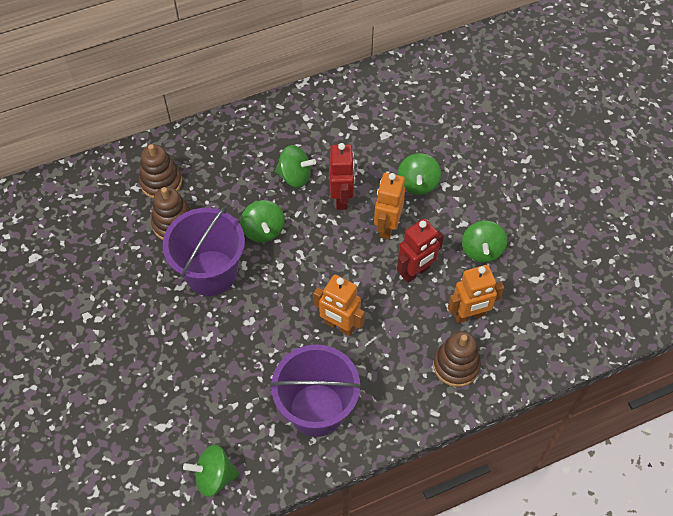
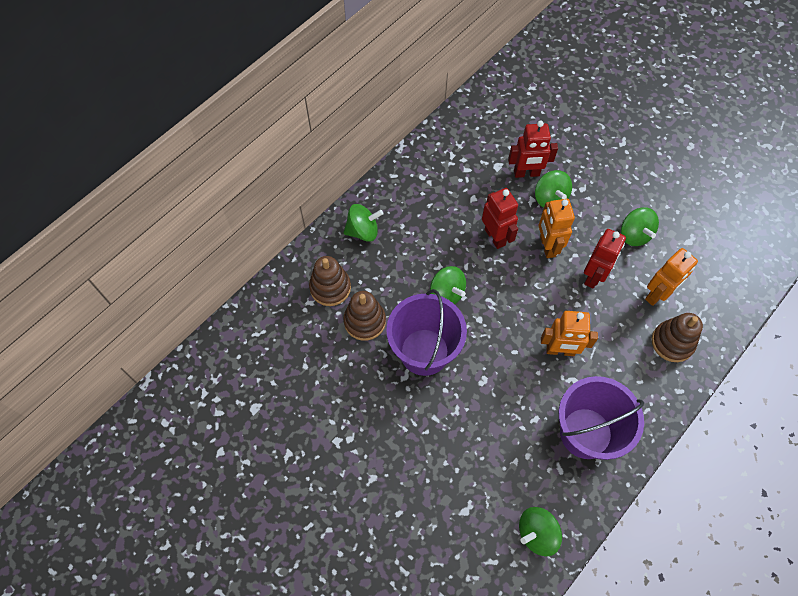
camera: 25 degrees left, 5 degrees up
(295, 176) = (444, 234): green spinning top -> green spinning top (363, 231)
(409, 152) = (526, 173): none -> red robot

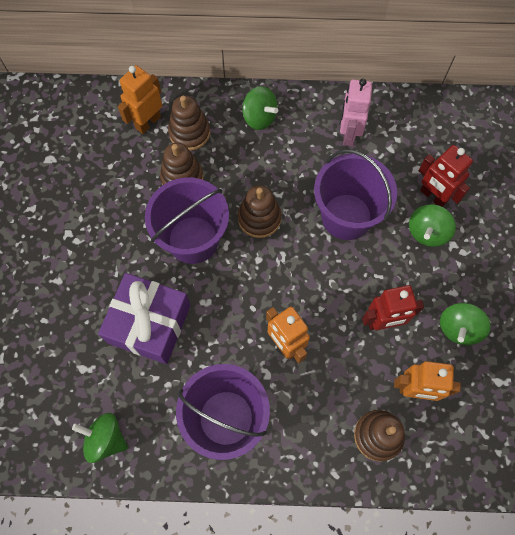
camera: 50 degrees right, 5 degrees up
(431, 185) = (348, 134): none -> pink robot
(446, 294) = (259, 218): green spinning top -> brown stacking toy
(468, 433) = (149, 324): none -> purple gift
(495, 237) = (346, 216): red robot -> purple bucket
(547, 246) = (376, 264): orange robot -> orange robot (148, 122)

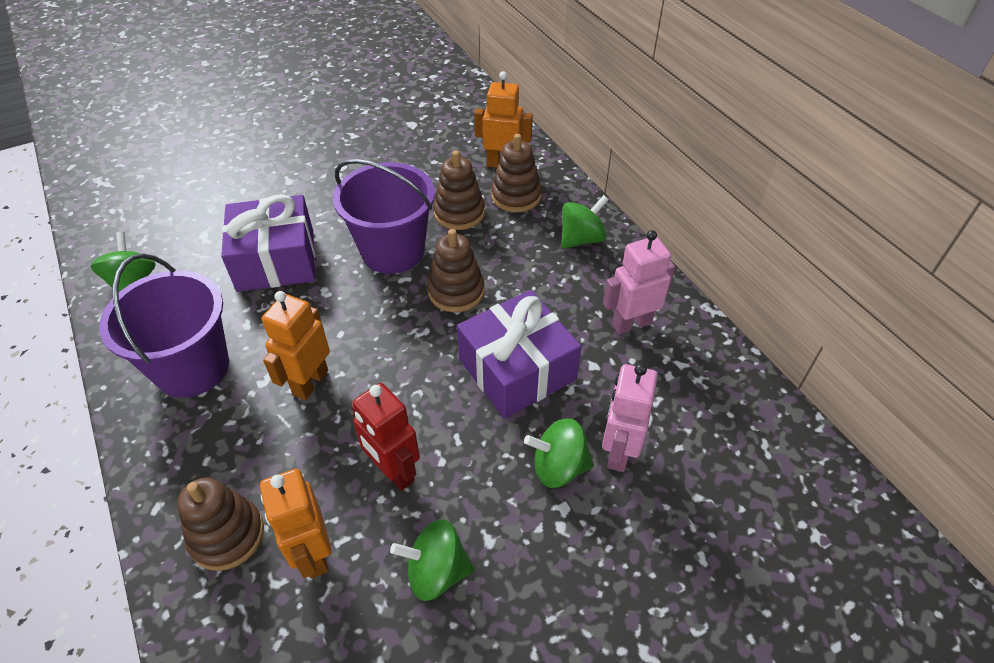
camera: 60 degrees right, 20 degrees down
(259, 118) = (581, 239): green spinning top -> green spinning top turned 135 degrees counterclockwise
(346, 216) = (517, 369): purple bucket -> purple gift
(433, 196) = (618, 451): red robot -> pink robot

